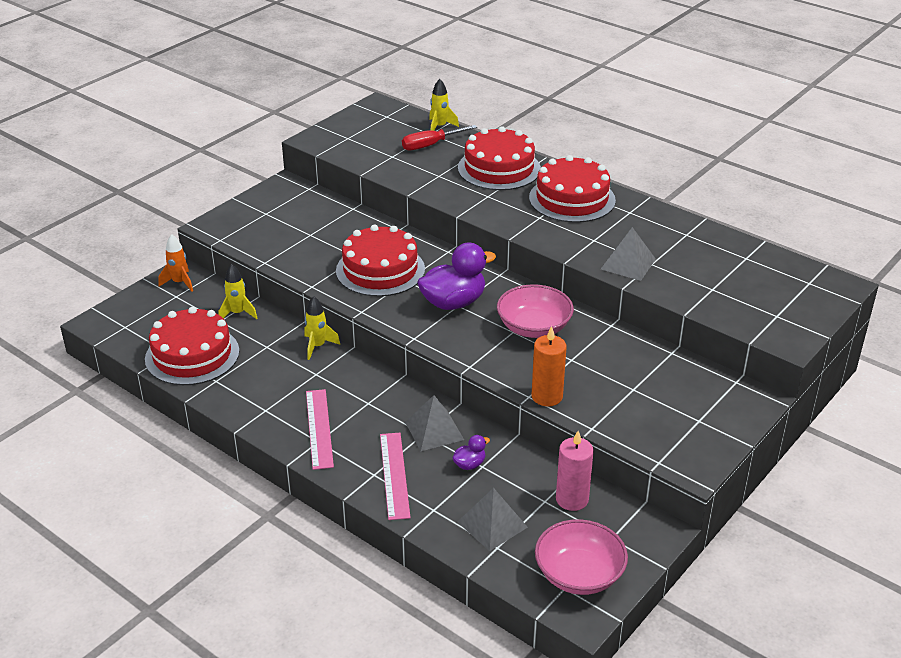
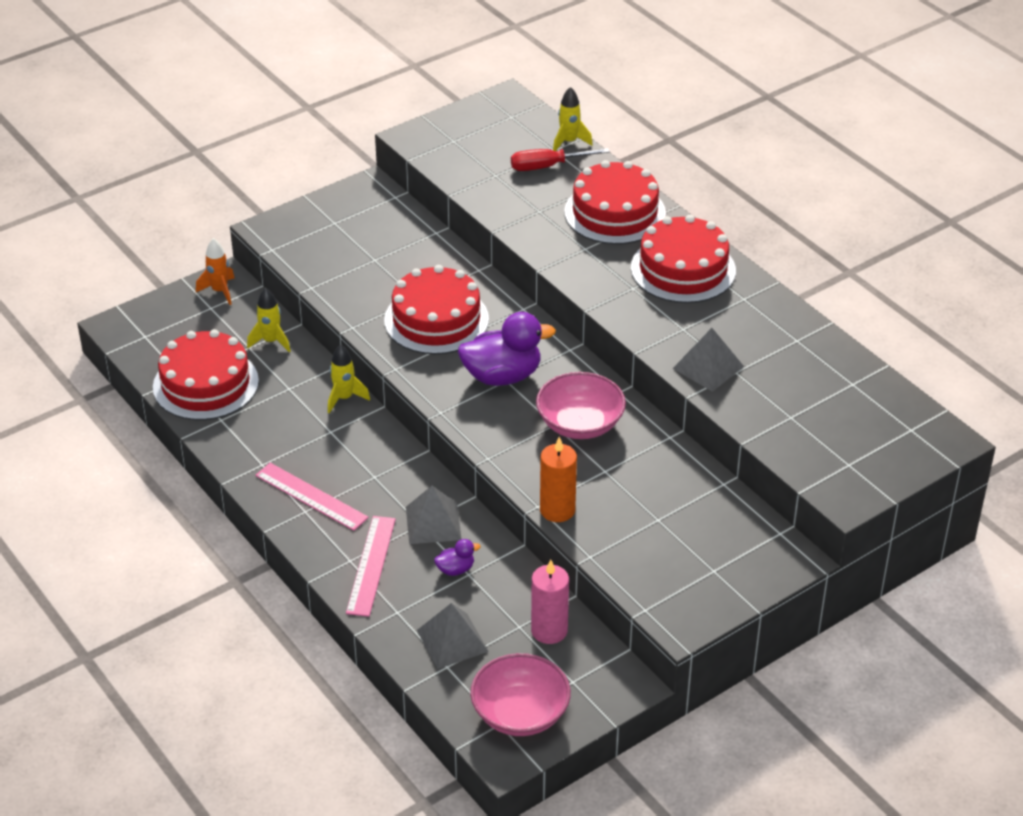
camera: 15 degrees right, 5 degrees up
(319, 428) = (311, 496): pink ruler -> pink ruler turned 60 degrees counterclockwise

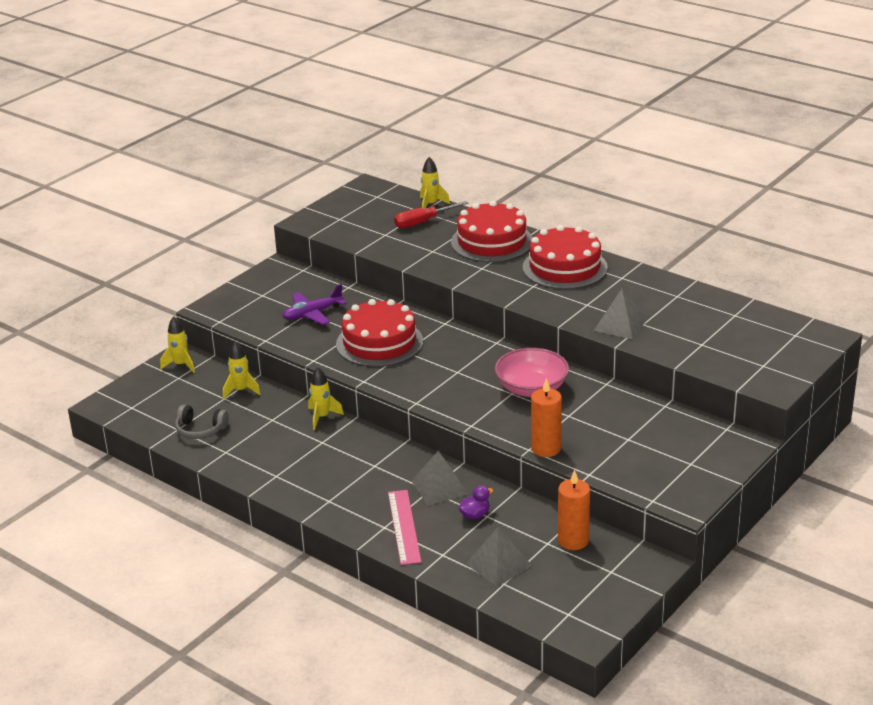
camera: 15 degrees left, 10 degrees down
(205, 384) = (200, 430): red cake -> grey headphones
(220, 291) = (180, 365): orange rocket -> yellow rocket
(311, 496) = (329, 489): pink ruler -> none
(379, 262) = (312, 314): none -> purple plane
(502, 376) = (452, 369): purple duck -> none
(520, 713) = (581, 602): pink bowl -> none
(549, 631) = (573, 540): pink candle -> orange candle

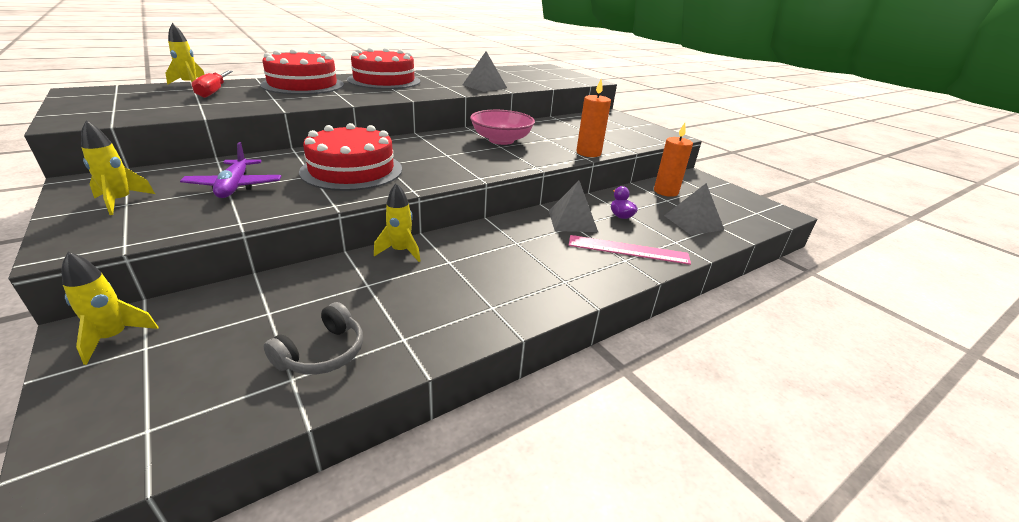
camera: 75 degrees left, 0 degrees up
(241, 391) = (271, 294): yellow rocket -> yellow rocket (121, 201)

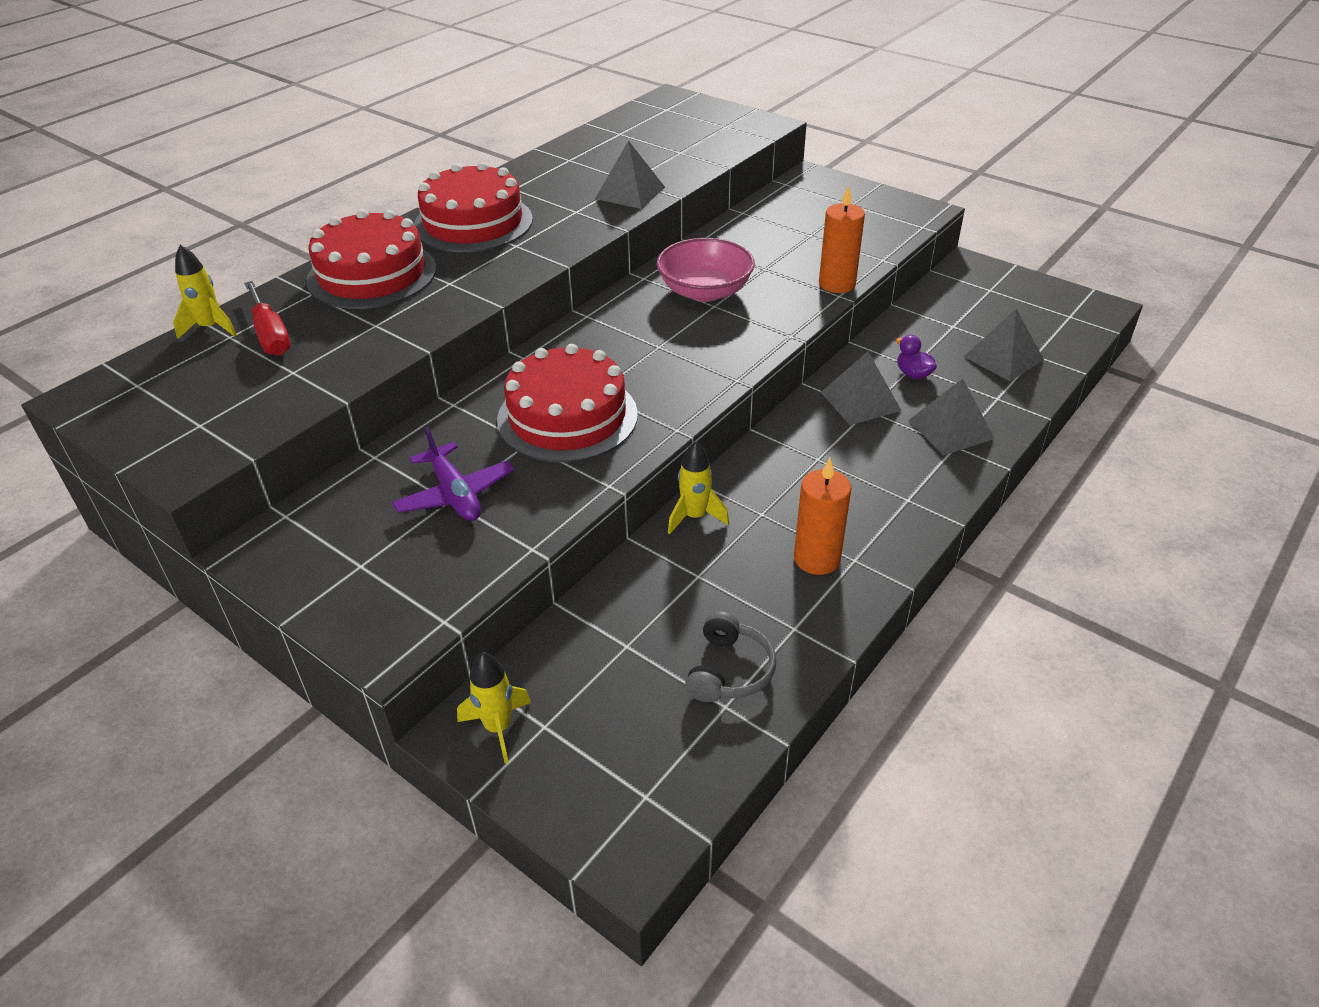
camera: 15 degrees left, 10 degrees up
(121, 201) = (350, 564): yellow rocket -> none
(628, 250) = (951, 429): pink ruler -> grey pyramid
(665, 191) = (945, 309): orange candle -> orange candle (817, 559)

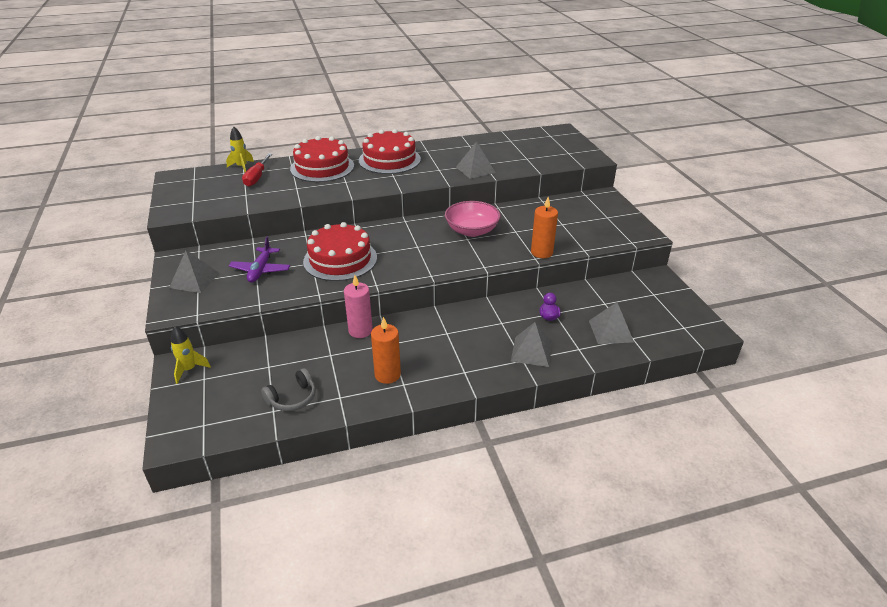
camera: 35 degrees right, 5 degrees down
(695, 517) = (360, 330): yellow rocket -> pink candle
(860, 401) = (503, 317): grey pyramid -> grey pyramid (194, 280)

